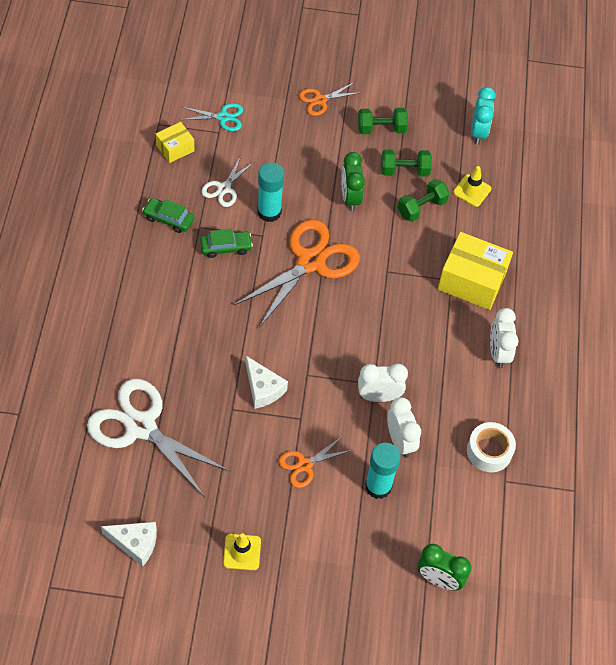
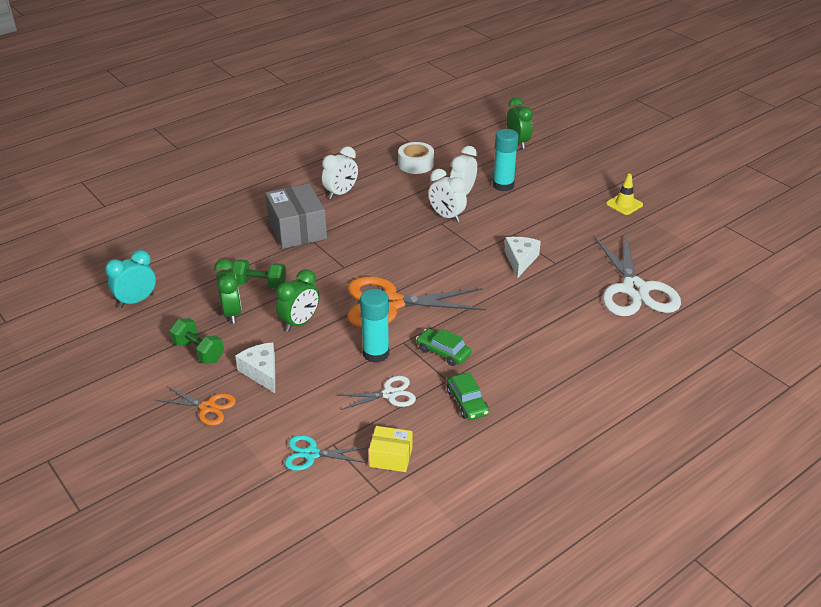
camera: 130 degrees left, 20 degrees down
(135, 543) = (694, 241): white cheese -> white cheese (261, 372)
(223, 117) = (311, 454): turquoise scissors -> turquoise scissors turned 45 degrees counterclockwise
(304, 465) = (538, 215): orange scissors -> none
(404, 171) = (231, 313): green dumbbell -> green clock
(471, 281) = (297, 230): yellow box -> grey box
(472, 190) = (208, 272): yellow traffic cone -> none

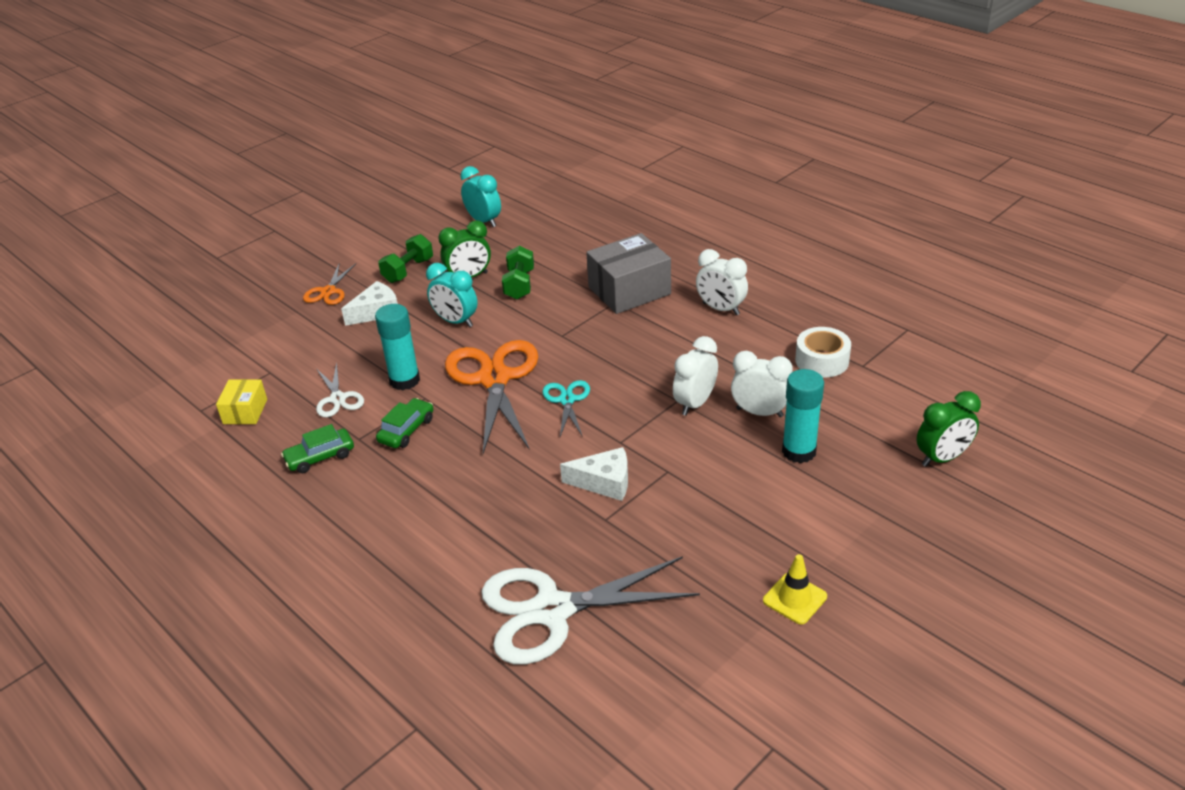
camera: 85 degrees right, 0 degrees up
(300, 322) = (455, 321): green clock -> turquoise clock
(311, 454) = (258, 361): turquoise scissors -> turquoise scissors (567, 400)

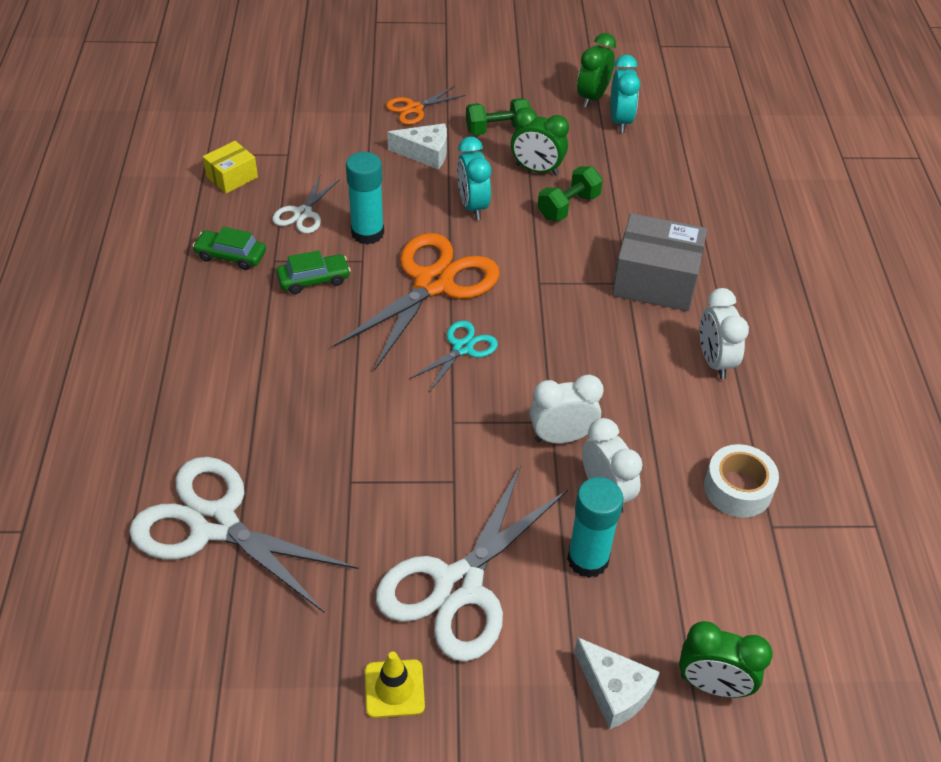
camera: 40 degrees right, 10 degrees up
(446, 218) = (592, 97): none -> green clock
(604, 482) = (392, 448): white cheese -> white cheese (614, 690)
(751, 520) = (458, 586): none -> white scissors

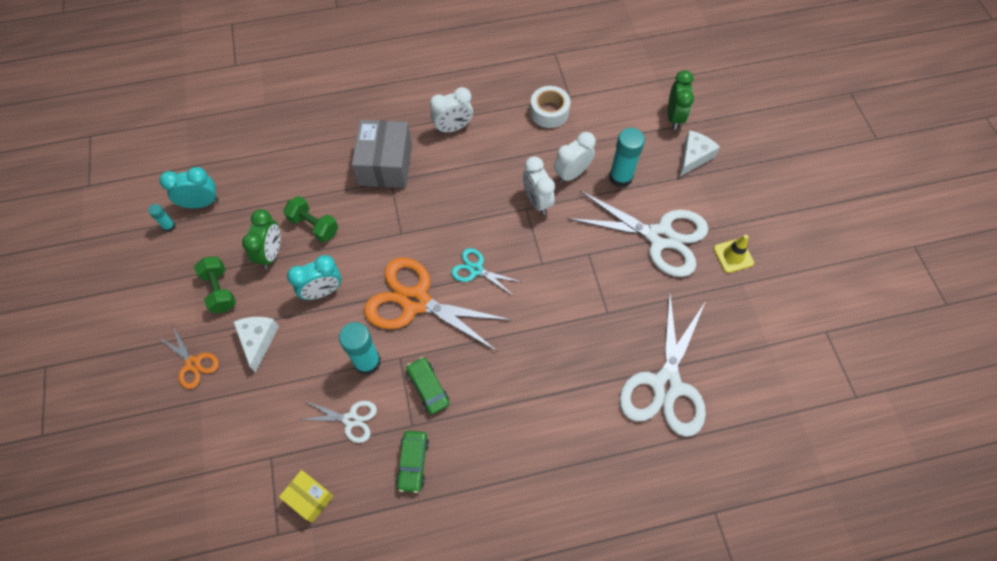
camera: 100 degrees left, 15 degrees up
(592, 97) = (169, 226): green clock -> turquoise glue stick

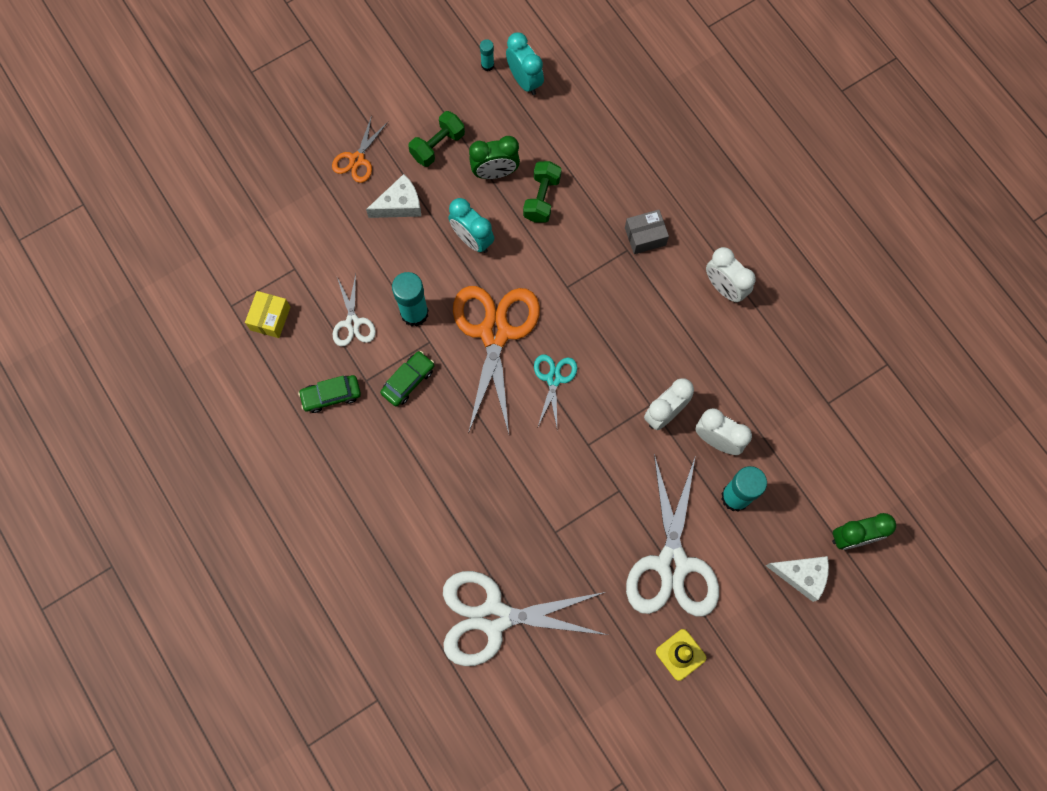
camera: 70 degrees right, 10 degrees up
(385, 164) = (645, 236): grey box -> grey box, size x0.54
(549, 112) = (794, 387): white tape -> none

